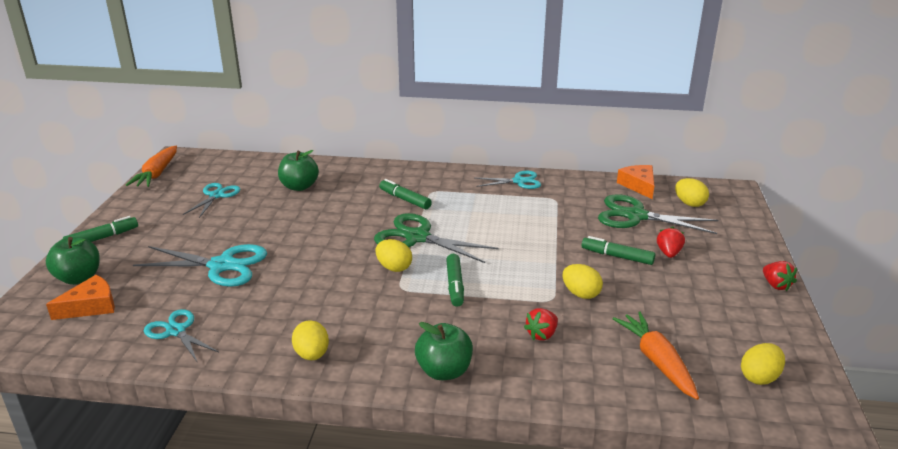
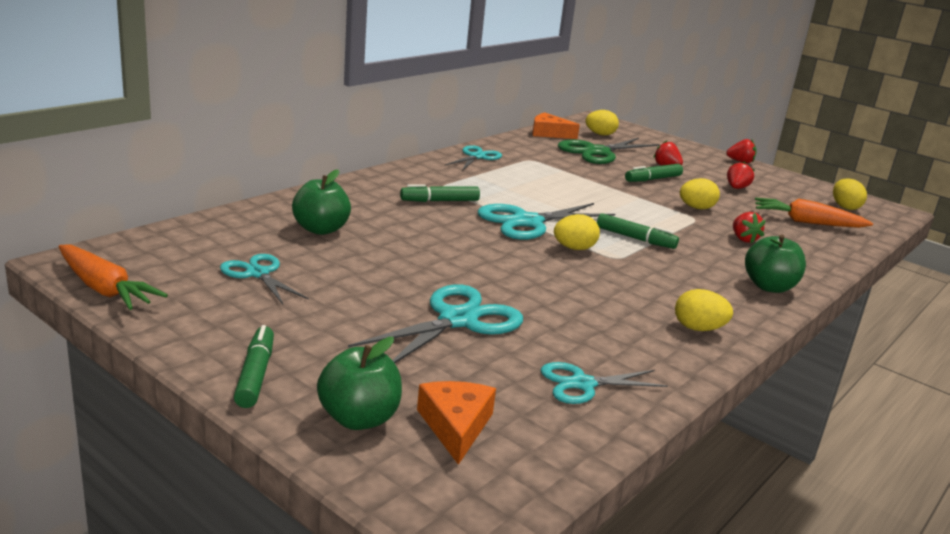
camera: 60 degrees left, 5 degrees down
(417, 237) = (527, 222): green scissors -> turquoise scissors
(682, 301) = (736, 188): none -> red strawberry

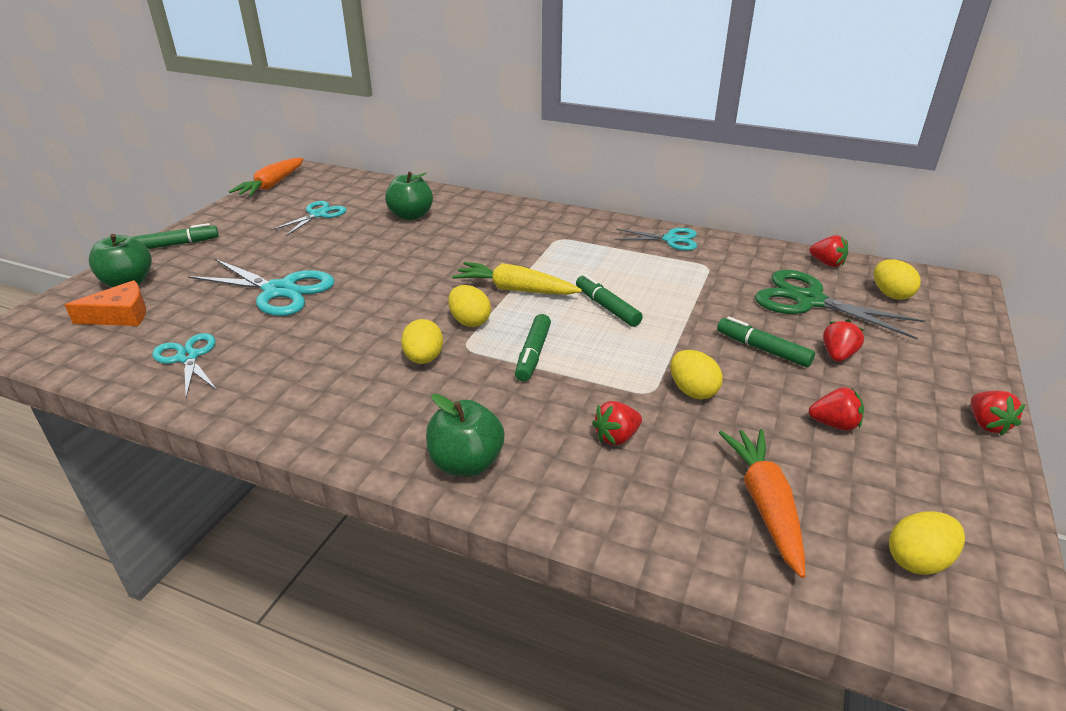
camera: 75 degrees right, 10 degrees up
(439, 201) = (522, 244): green marker -> green marker (607, 307)
(527, 222) = (515, 289): turquoise scissors -> yellow carrot
(549, 133) = (827, 263): orange cheese -> red strawberry
(698, 328) = (318, 412): yellow egg -> yellow egg (424, 359)

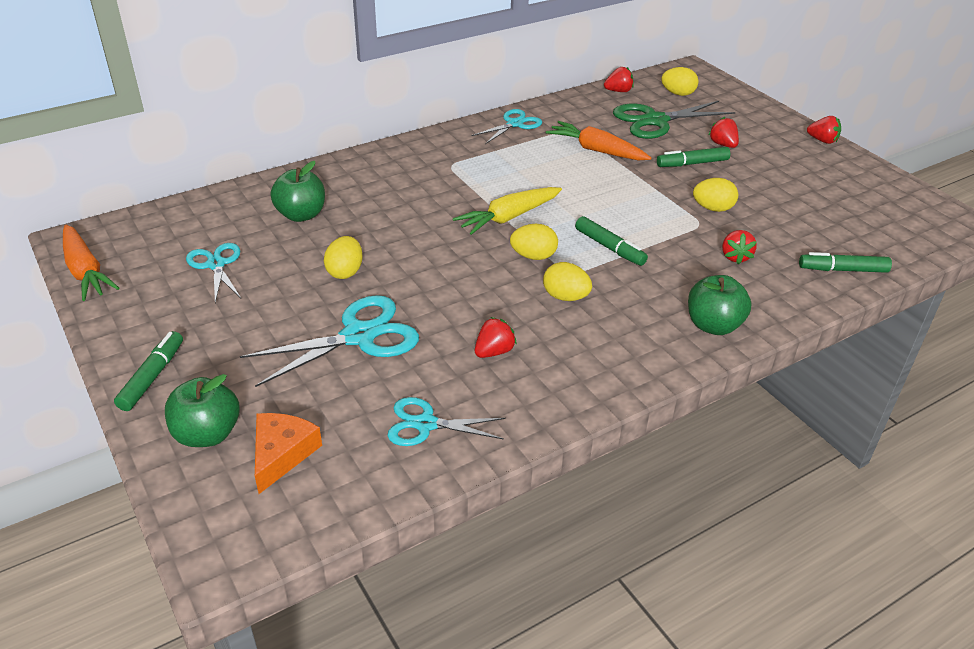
camera: 55 degrees left, 5 degrees up
(607, 307) = (580, 192): green marker -> green marker (842, 270)
(765, 505) = (834, 237): orange carrot -> orange carrot (596, 150)
(834, 424) = (785, 181): red strawberry -> red strawberry (494, 351)
(918, 560) = (904, 217): yellow egg -> yellow egg (345, 272)

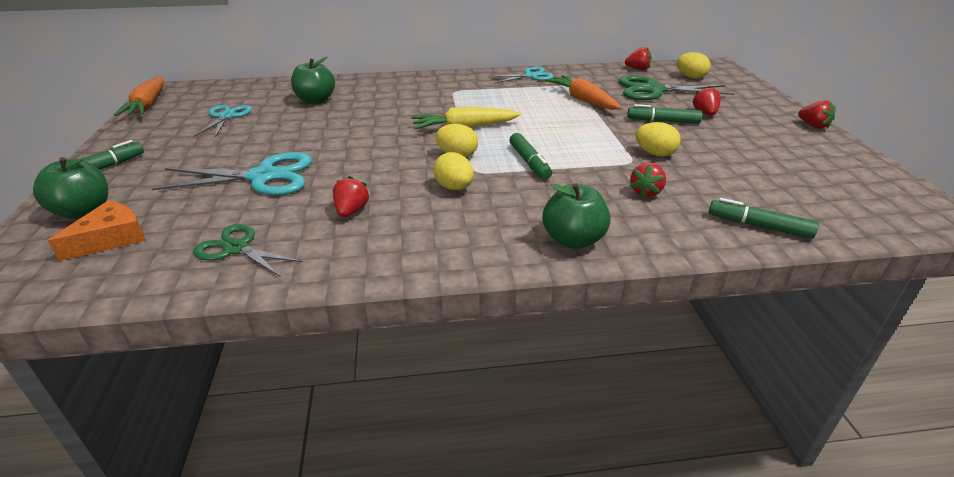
camera: 25 degrees right, 5 degrees down
(345, 272) = (303, 137): yellow egg -> none
(426, 424) = (236, 248): turquoise scissors -> green scissors
(494, 351) = (351, 211): red strawberry -> red strawberry turned 60 degrees counterclockwise

